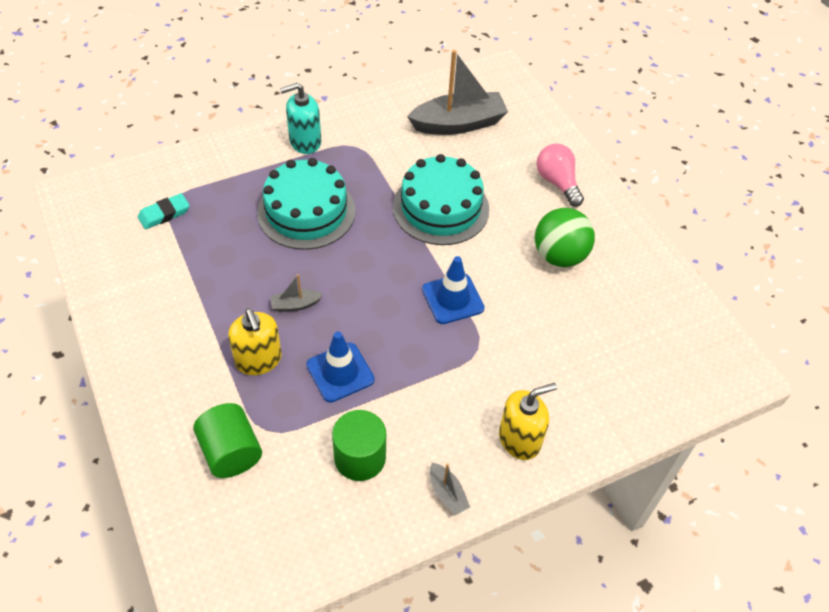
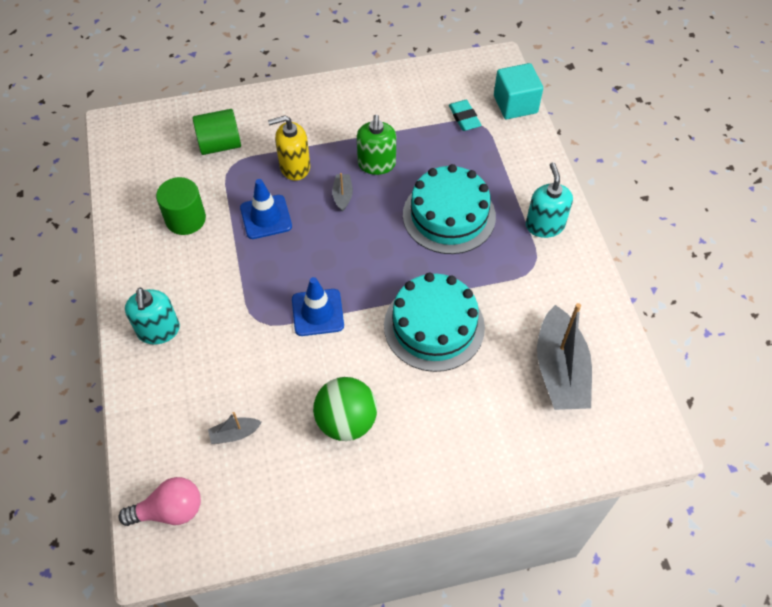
camera: 105 degrees right, 5 degrees up
(141, 174) = (515, 104): none -> turquoise cube
(244, 281) = (376, 164): none -> green soap dispenser
(447, 493) = (133, 269): grey boat -> grey boat (235, 434)
(519, 439) = (158, 330): yellow soap dispenser -> turquoise soap dispenser
(557, 182) = (452, 451): pink light bulb -> pink light bulb (170, 510)

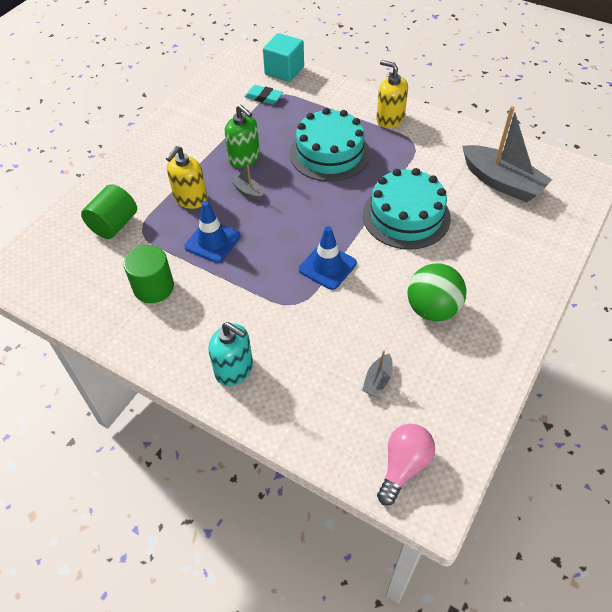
camera: 45 degrees left, 5 degrees down
(544, 225) = (390, 119): turquoise soap dispenser -> yellow soap dispenser

